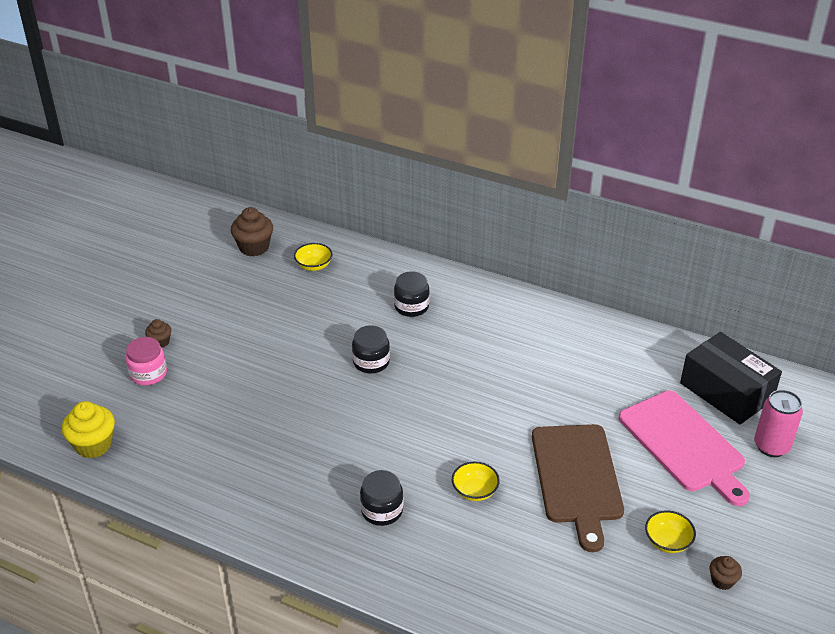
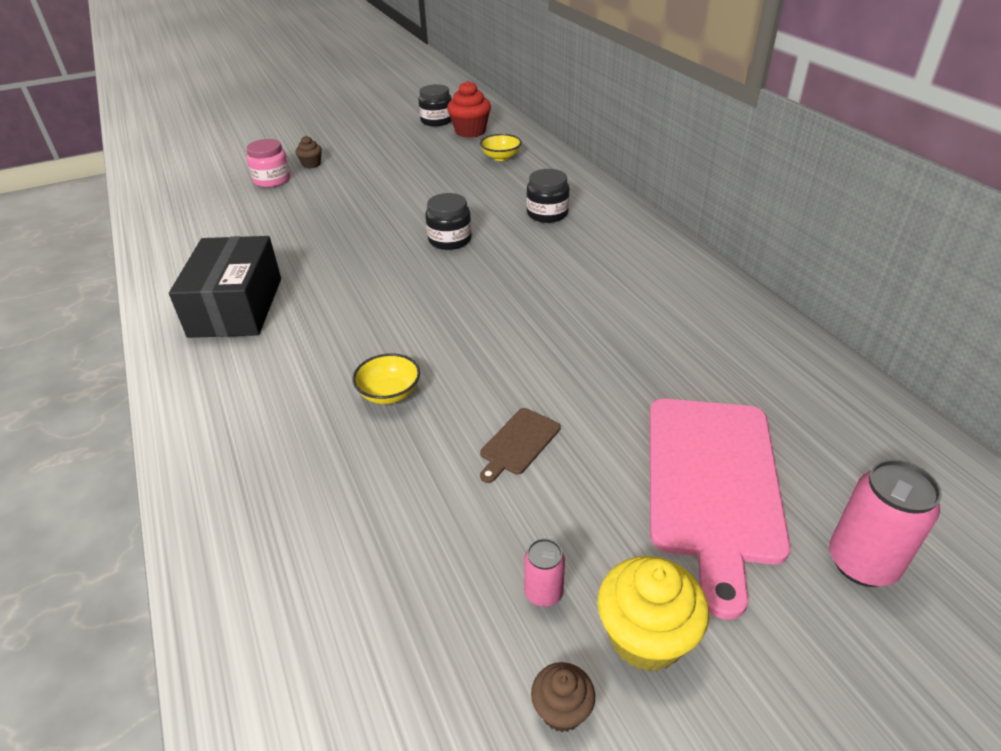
camera: 40 degrees right, 0 degrees up
(93, 445) = (166, 208): yellow cupcake -> yellow cupcake (645, 637)
(254, 247) = (470, 131): brown cupcake -> red cupcake
(382, 510) = (281, 362): black jar -> black jar (436, 121)
(577, 478) = (518, 443): brown cutting board -> brown cutting board, size x0.43
(667, 541) = (543, 593): yellow bowl -> pink can
(726, 391) = (854, 452): black box -> black box (236, 307)

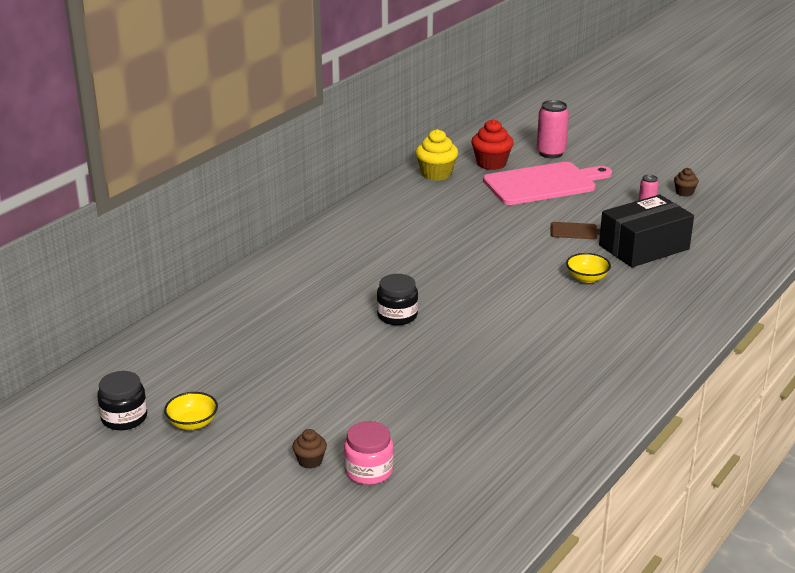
camera: 120 degrees left, 10 degrees down
(236, 307) = (580, 374): black box -> black box (644, 247)
(470, 131) = (148, 381): red cupcake -> red cupcake (491, 163)
(501, 157) = (211, 340): yellow bowl -> yellow bowl (192, 423)
(547, 214) = (316, 285): black jar -> none
(645, 637) = (637, 184): yellow cupcake -> yellow cupcake (436, 174)

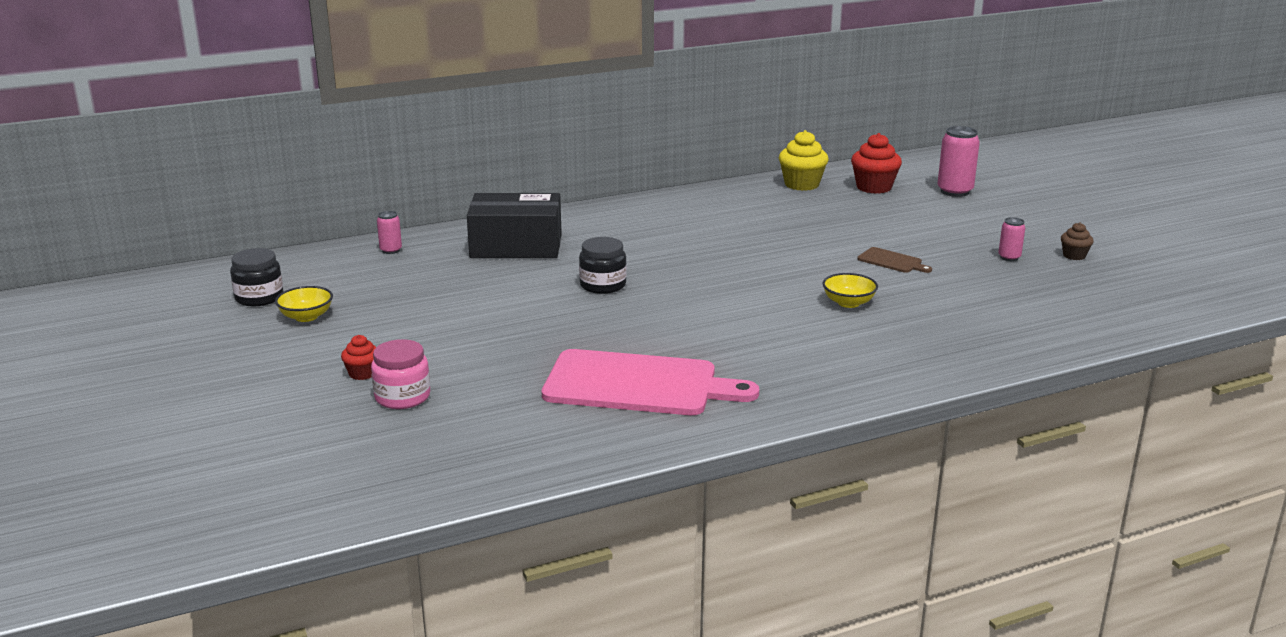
camera: 30 degrees right, 5 degrees down
(181, 333) = (391, 250): none -> pink can
(310, 461) = (362, 373): brown cupcake -> red cupcake
(543, 184) = (910, 215): pink cutting board -> pink cutting board (638, 384)
(644, 247) = (954, 292): black box -> black box (516, 246)

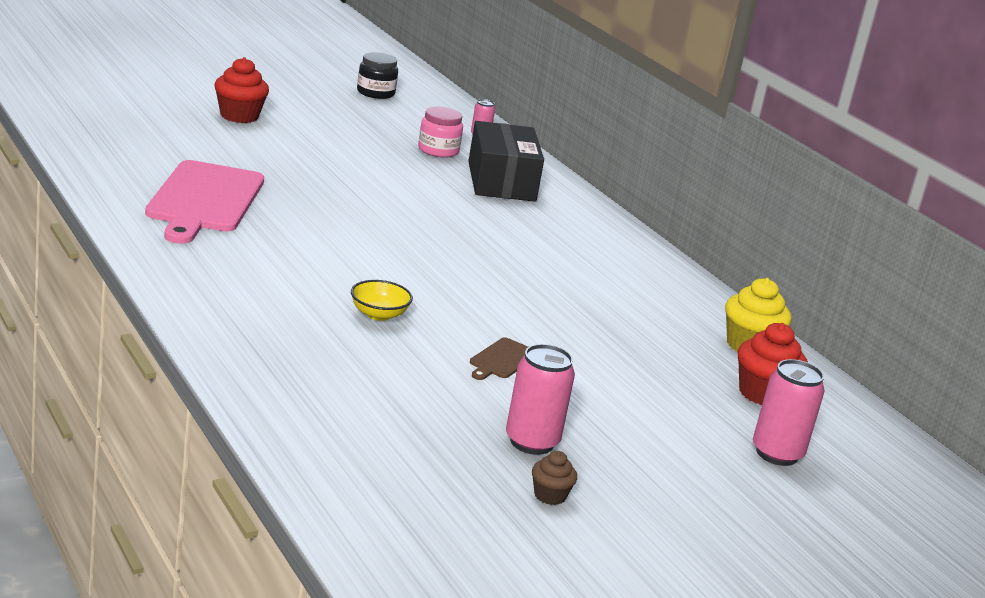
camera: 80 degrees right, 0 degrees up
(306, 317) = (340, 104): yellow bowl -> none
(362, 373) = (239, 116): red cupcake -> red cupcake, size x1.81
(402, 397) = (198, 125): pink jar -> pink jar (438, 150)
(603, 285) = (413, 207): black jar -> none
(1009, 257) = (531, 442): pink can -> pink can, size x1.81

